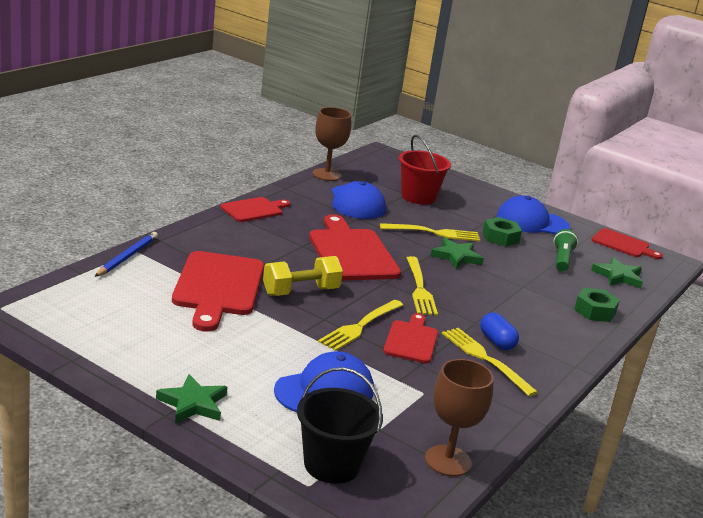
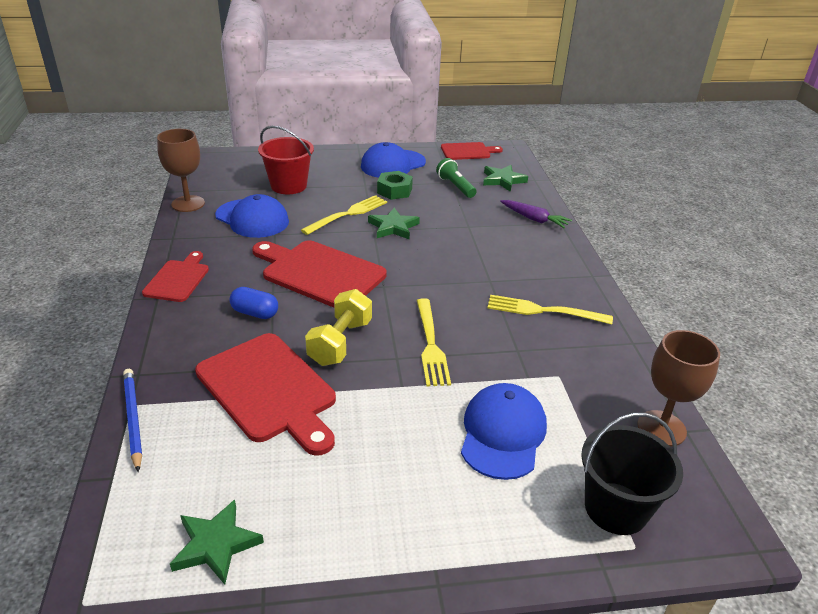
camera: 40 degrees left, 10 degrees up
(193, 403) = (439, 547): green star -> green star (216, 544)
(411, 340) = (480, 330): red cutting board -> none
(419, 288) = (414, 275): yellow fork -> none
(496, 341) = (526, 289): blue capsule -> blue capsule (255, 313)
(595, 311) = (534, 219): green nut -> purple carrot

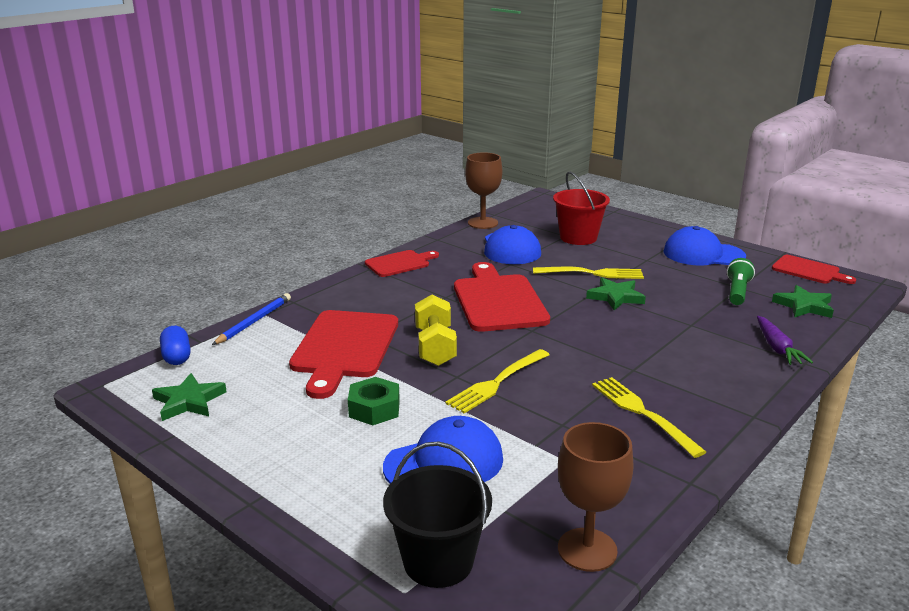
camera: 50 degrees right, 10 degrees down
(255, 313) = (412, 303): blue capsule -> blue capsule (177, 357)
(340, 342) = (435, 347): yellow dumbbell -> yellow dumbbell turned 75 degrees counterclockwise
(394, 191) = (667, 273): green nut -> green nut (374, 409)

